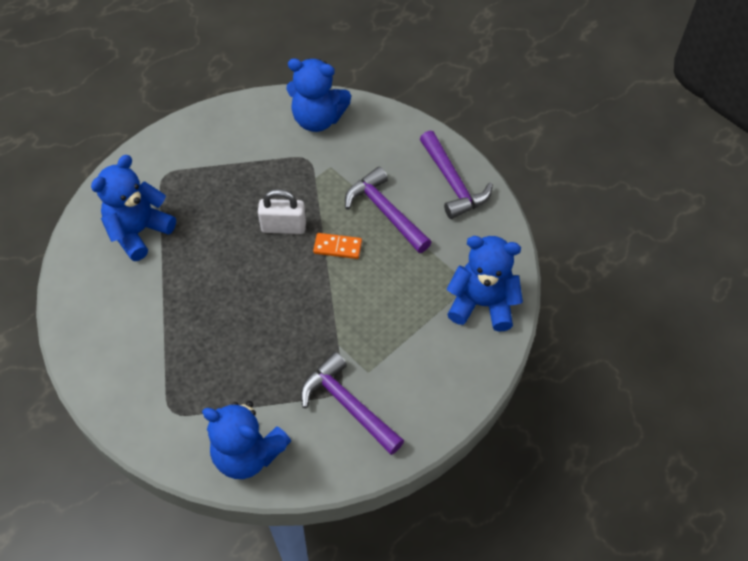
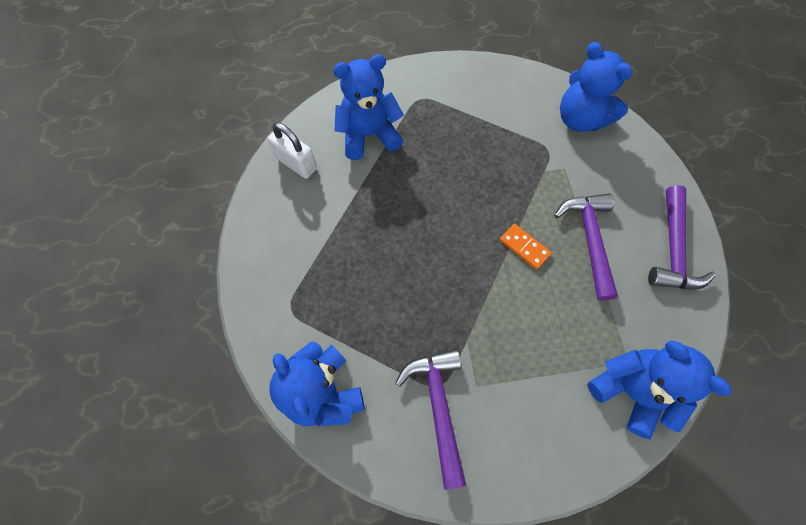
camera: 35 degrees right, 10 degrees up
(283, 227) = (488, 200): white padlock -> white padlock (296, 163)

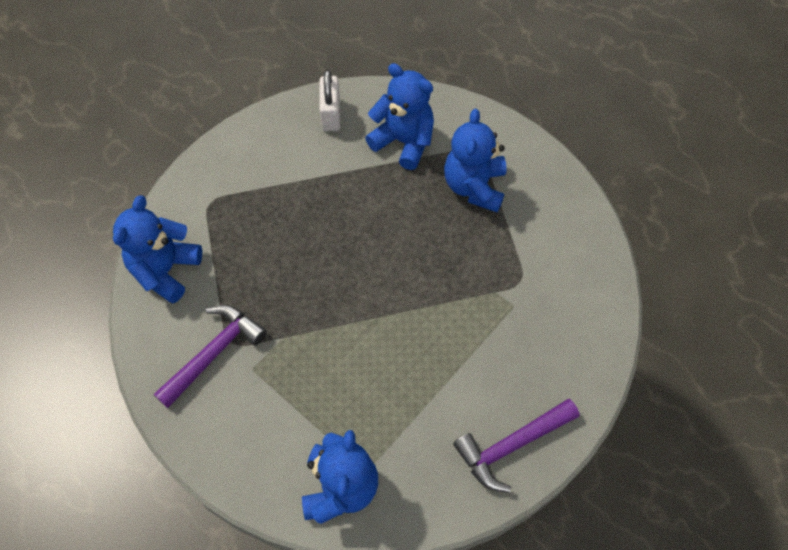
camera: 50 degrees right, 5 degrees down
(524, 247) = (403, 324): orange domino -> none
(580, 119) = (581, 285): blue teddy bear -> blue teddy bear (474, 186)
(589, 240) = (457, 370): purple hammer -> none

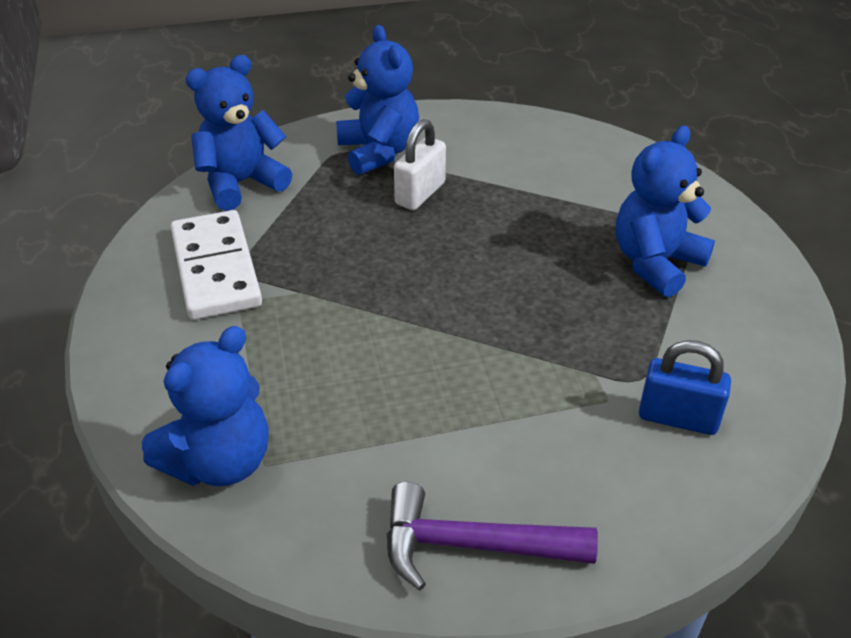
camera: 35 degrees right, 20 degrees down
(214, 353) = (215, 269): purple hammer -> white domino
(331, 114) = (536, 136): white padlock -> white padlock (420, 194)
(403, 141) = (601, 190): blue teddy bear -> blue teddy bear (378, 152)
(556, 295) = (678, 418): none -> blue padlock

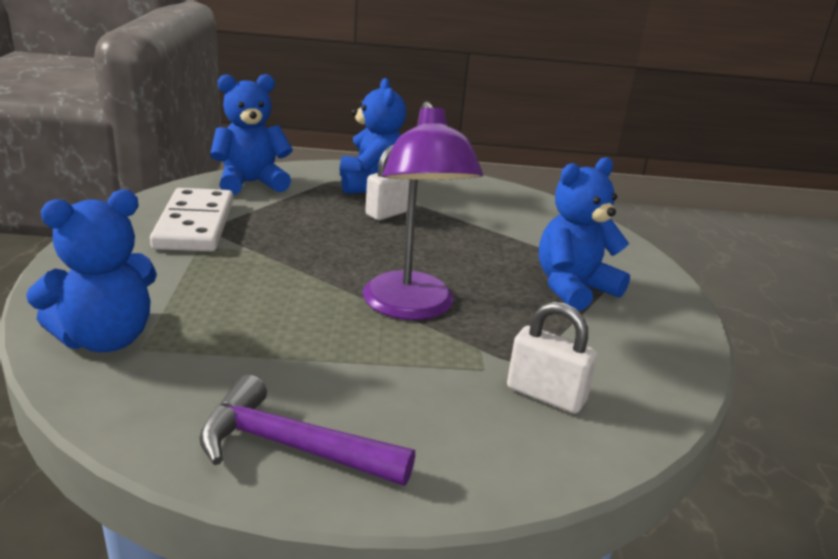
camera: 10 degrees right, 15 degrees down
(505, 335) = (412, 308): none -> purple lamp
(678, 418) = (545, 395): blue padlock -> white padlock

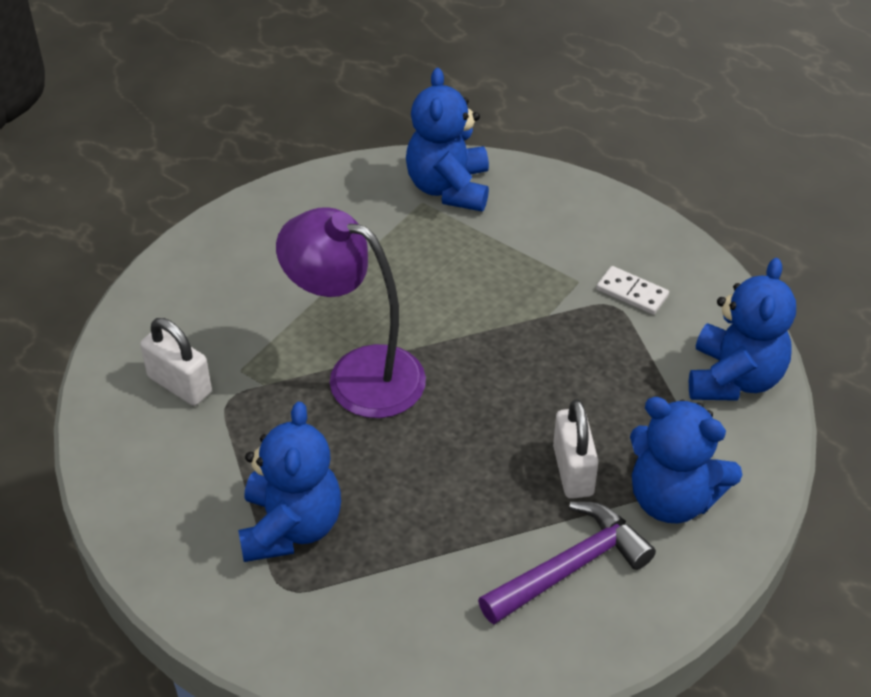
camera: 130 degrees right, 20 degrees up
(194, 225) = (632, 293): white domino -> white domino, size x0.48
(292, 447) = (254, 232): purple hammer -> purple hammer (570, 567)
(545, 395) = (179, 385): white padlock -> white padlock turned 60 degrees clockwise

